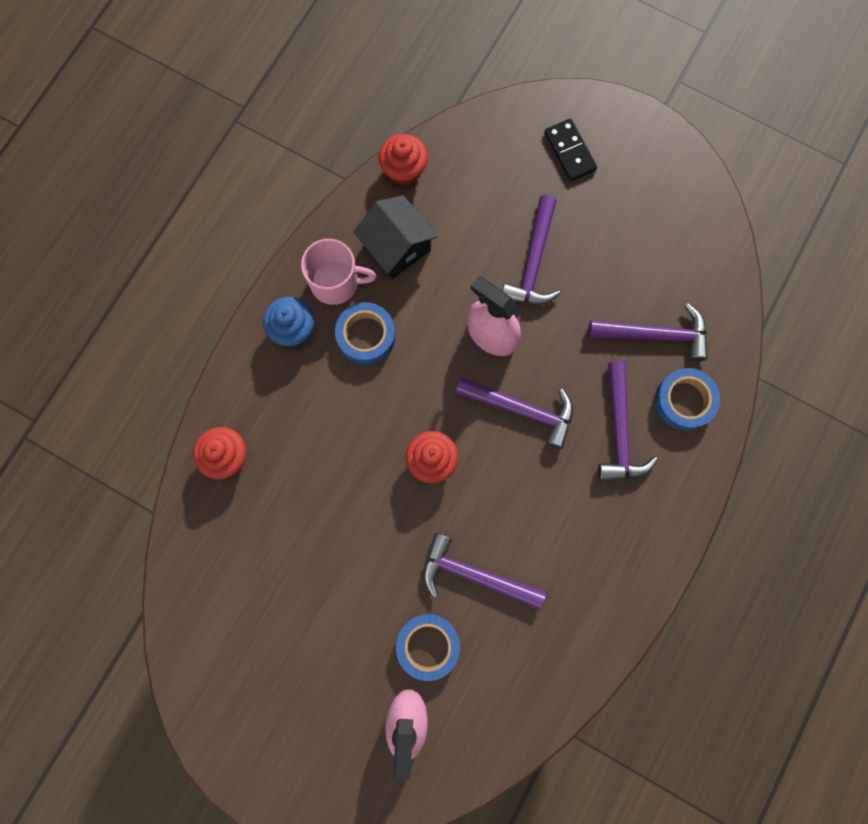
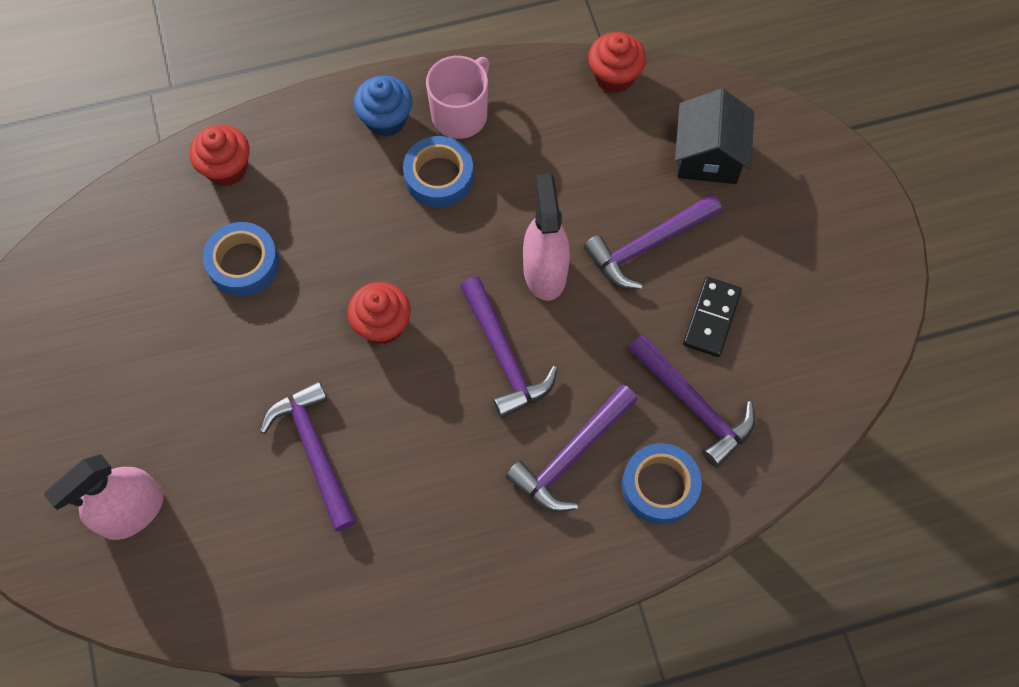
camera: 45 degrees right, 10 degrees down
(336, 282) = (460, 114): pink mug -> pink mug turned 105 degrees counterclockwise
(396, 247) = (541, 130): black house -> black house (708, 156)
(428, 646) = (214, 469): blue tape -> blue tape (243, 263)
(569, 151) = (780, 184): black domino -> black domino (711, 318)

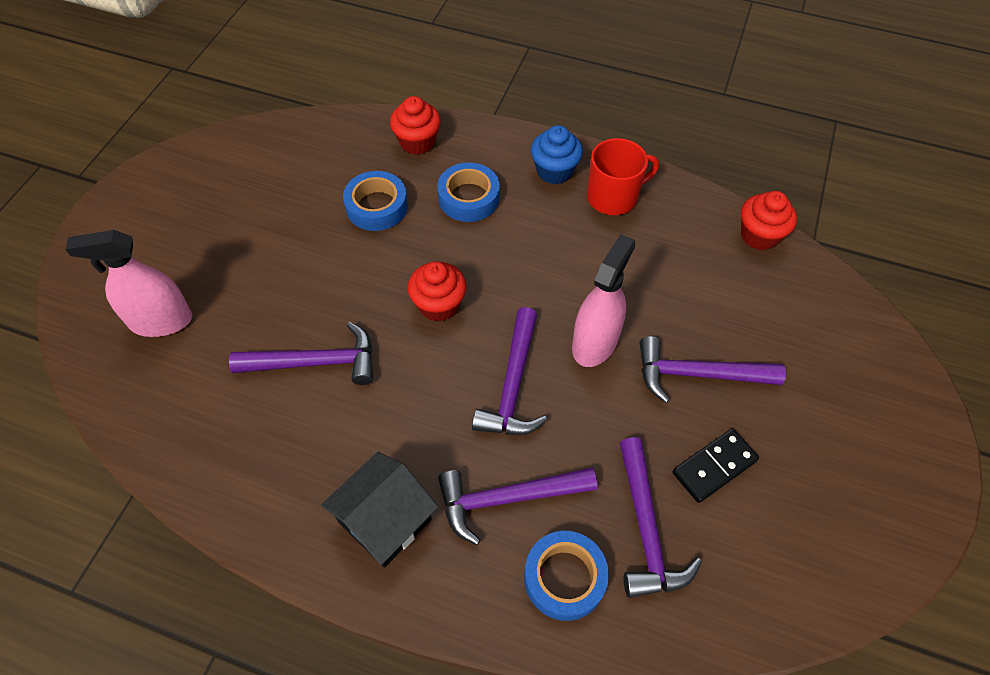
camera: 35 degrees right, 10 degrees down
(314, 451) = (315, 362): purple hammer -> purple hammer turned 75 degrees clockwise
(439, 177) = (563, 229): blue tape -> blue tape (468, 198)
(460, 114) = (613, 197): pink mug -> red mug
(708, 156) = (801, 337): black house -> black house (385, 521)

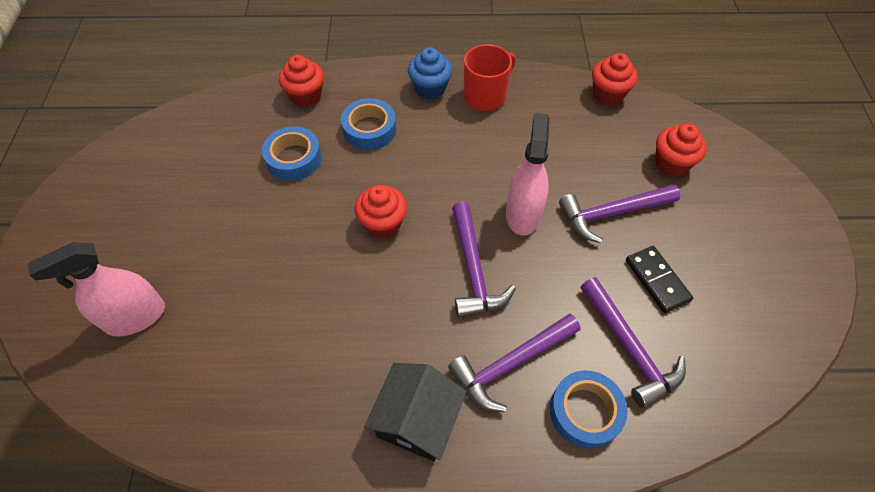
camera: 20 degrees left, 0 degrees up
(315, 362) = (296, 306): purple hammer -> none
(714, 466) = (657, 280): black domino -> black domino turned 60 degrees counterclockwise
(797, 339) = (671, 163): none -> red cupcake

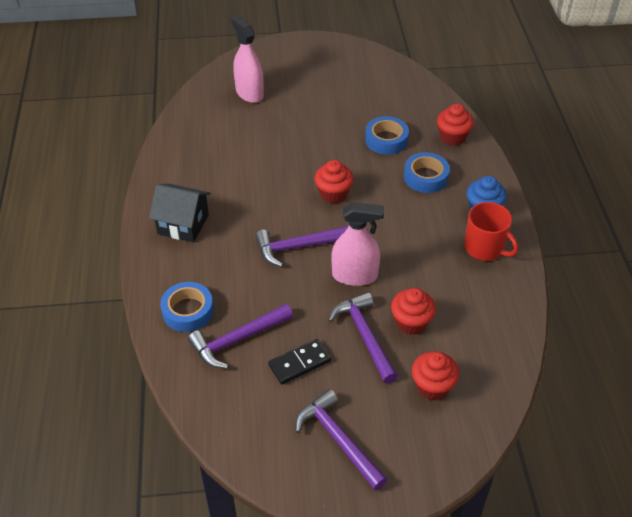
camera: 85 degrees right, 10 degrees down
(511, 364) = (223, 270): purple hammer -> purple hammer (338, 440)
(608, 94) = (514, 341): red cupcake -> red cupcake (411, 322)

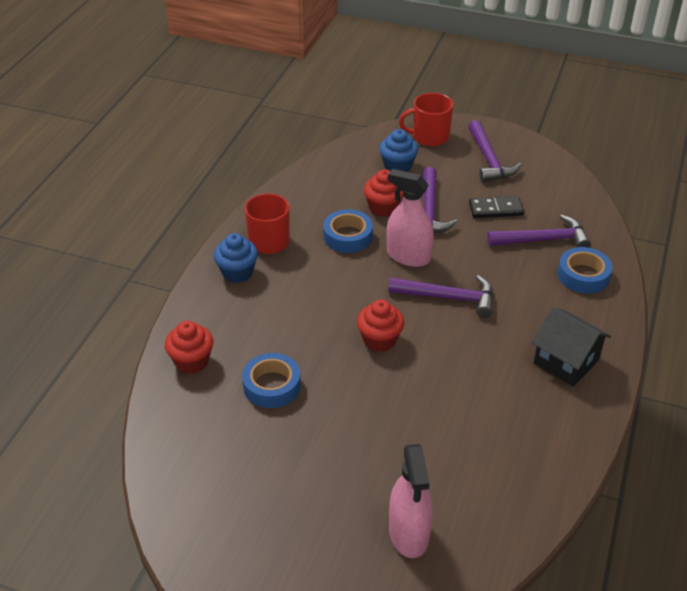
camera: 155 degrees left, 5 degrees down
(425, 177) = (265, 325): blue tape -> blue tape (348, 236)
(426, 453) = (429, 137): none -> red mug
(432, 386) = (397, 166): red cupcake -> blue cupcake

